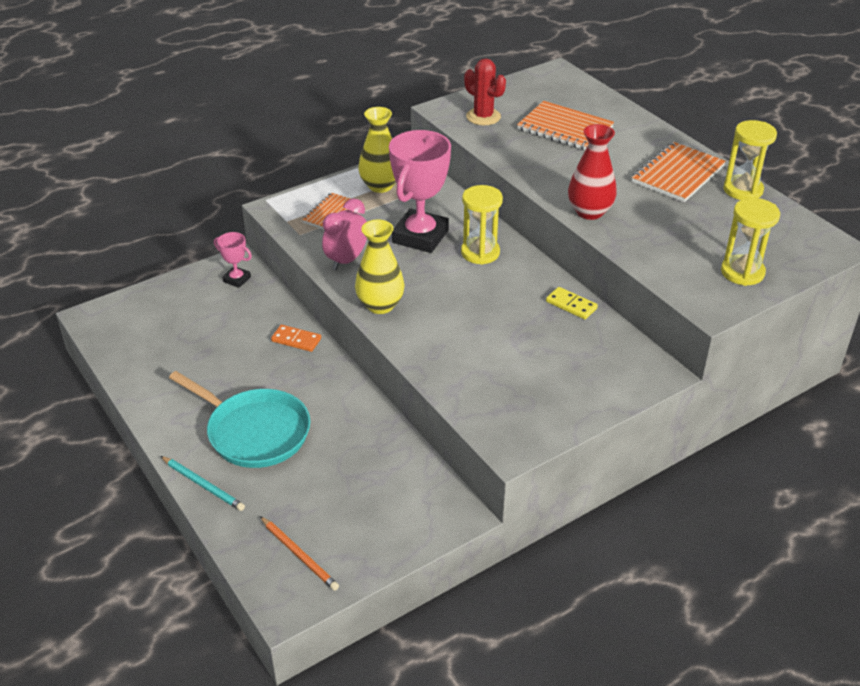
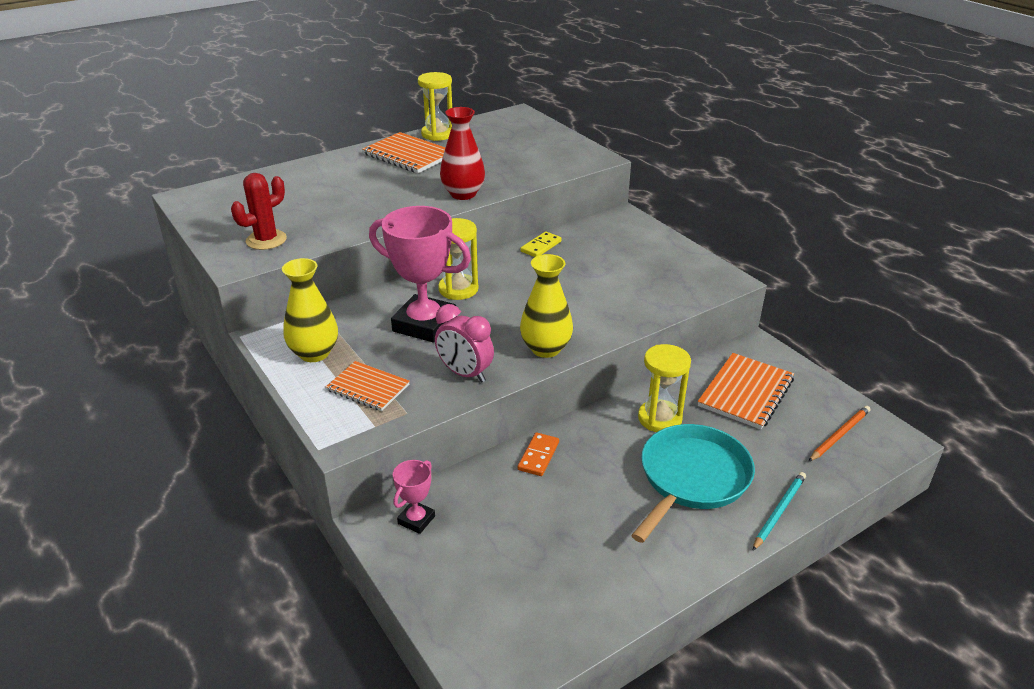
camera: 90 degrees left, 5 degrees down
(565, 128) = (310, 198): orange notebook -> orange notebook (745, 392)
(742, 272) = (551, 144): yellow hourglass -> yellow hourglass (659, 418)

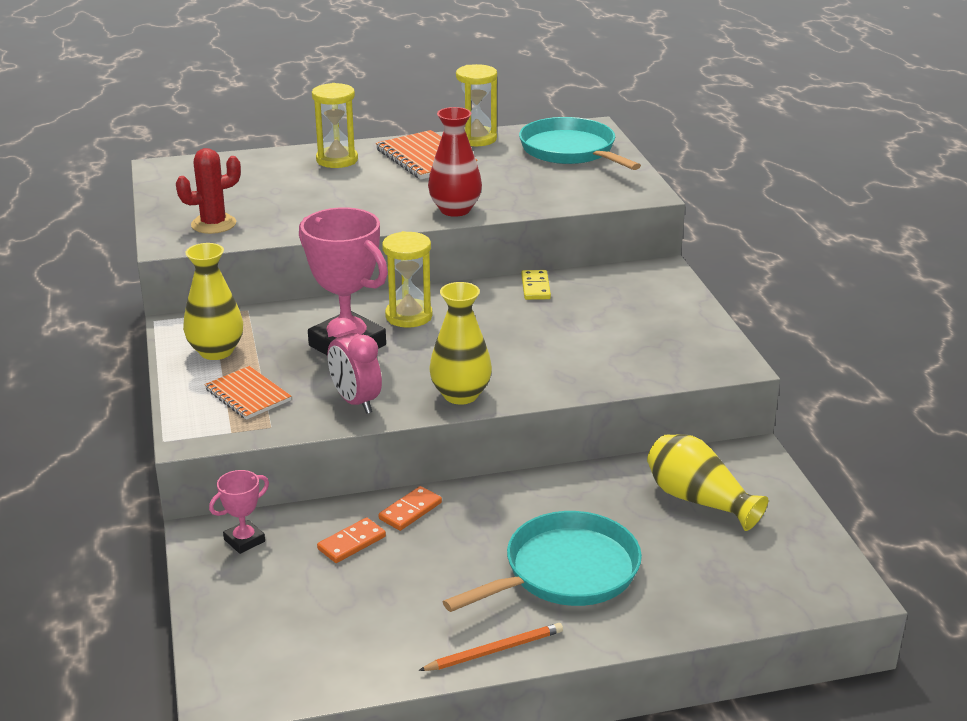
camera: 20 degrees right, 5 degrees down
(509, 498) = (351, 543): none -> orange domino
(516, 133) = (570, 151): none -> turquoise pan
(541, 246) = (535, 287): yellow domino -> yellow domino turned 60 degrees counterclockwise
(659, 418) = (574, 504): yellow hourglass -> yellow hourglass (337, 160)
(745, 392) = (698, 500): orange notebook -> yellow vase
(779, 511) = (642, 627): turquoise pencil -> none
(839, 435) = (780, 569): orange pencil -> orange pencil (494, 650)

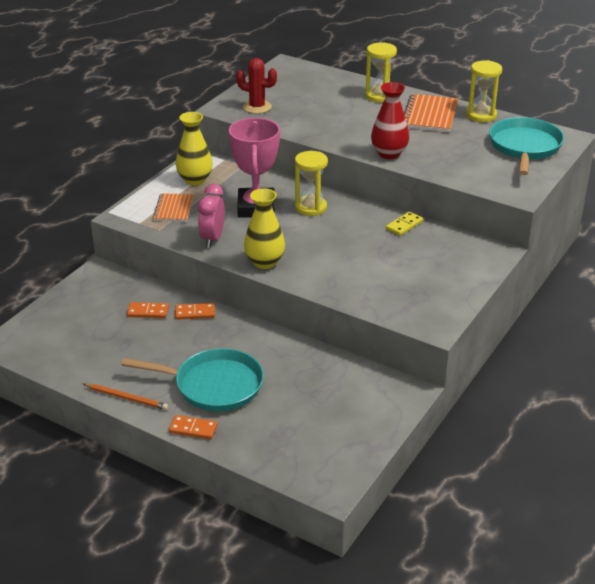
camera: 45 degrees right, 5 degrees up
(244, 540) = (109, 283): pink trophy -> none
(624, 631) = (193, 429): none -> orange domino
(698, 500) = (337, 395): yellow vase -> none

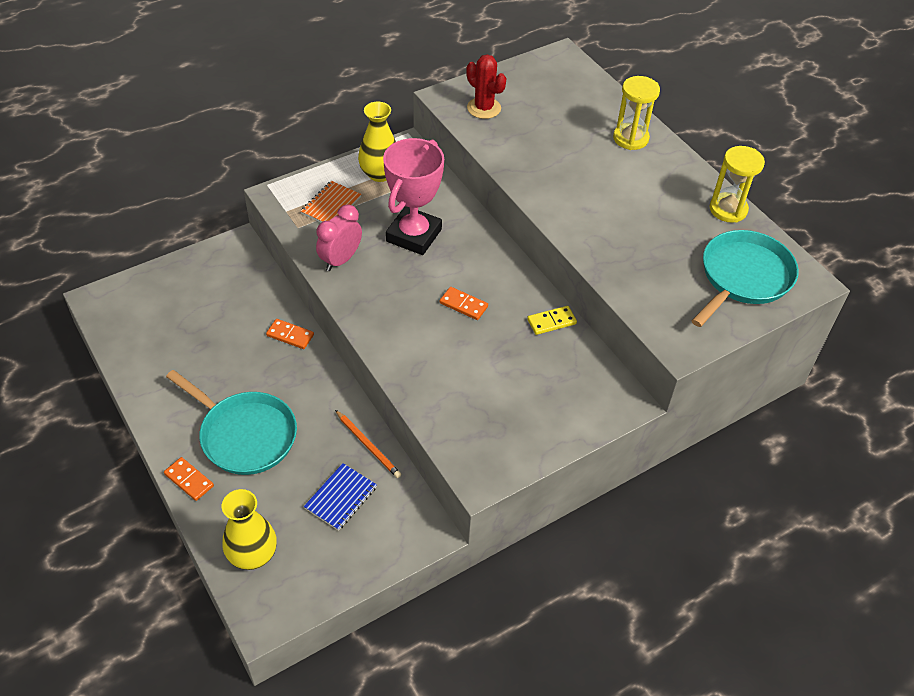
camera: 25 degrees right, 15 degrees up
(127, 398) = (157, 414): orange pencil -> orange pencil (368, 445)
(148, 312) = (248, 315): orange domino -> orange domino (463, 305)
(264, 262) = (369, 313): yellow vase -> yellow vase (253, 555)
(310, 207) = (470, 257): yellow hourglass -> none
(325, 395) = (340, 497): none -> blue notebook
(389, 154) = (576, 228): red vase -> none
(430, 115) = (667, 187): orange notebook -> none

